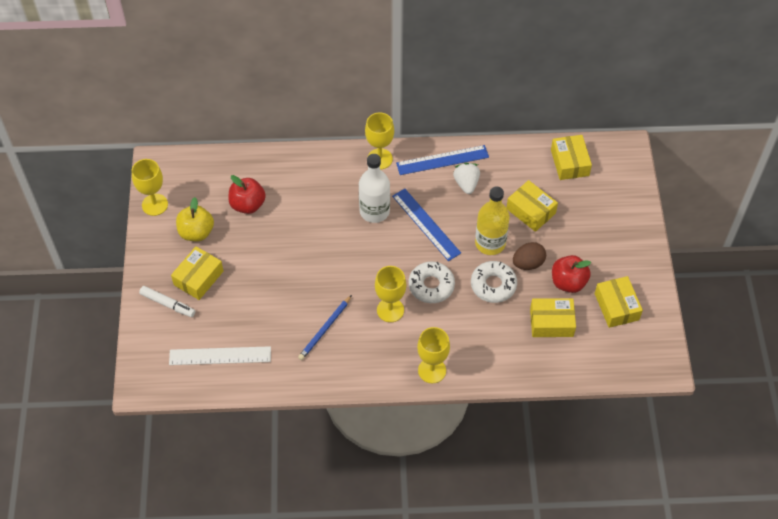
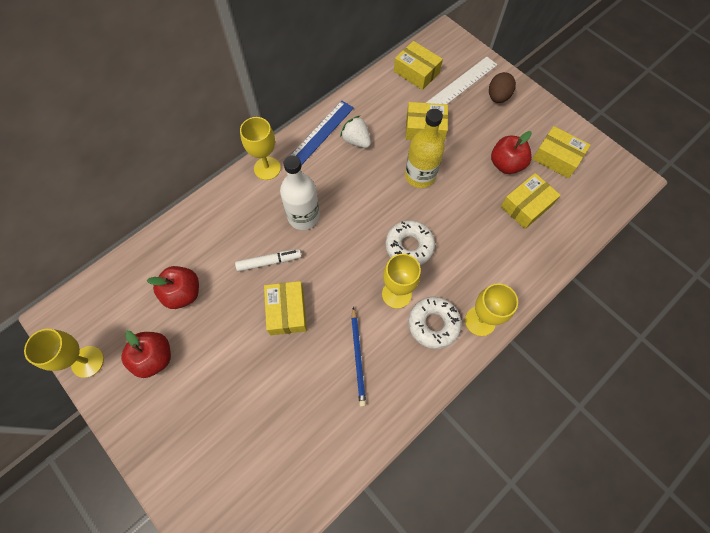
camera: 40 degrees left, 10 degrees up
(168, 304) = (186, 456): white marker -> white marker (269, 262)
(196, 232) = (155, 357): yellow apple -> red apple
(198, 278) = (195, 403): yellow box -> yellow box (287, 311)
(220, 356) = (285, 467): white ruler -> white ruler (462, 84)
(426, 224) = (356, 196): blue ruler -> none
(493, 285) = (455, 208): white donut -> white donut (433, 324)
(528, 263) = (463, 171): brown egg -> brown egg (498, 97)

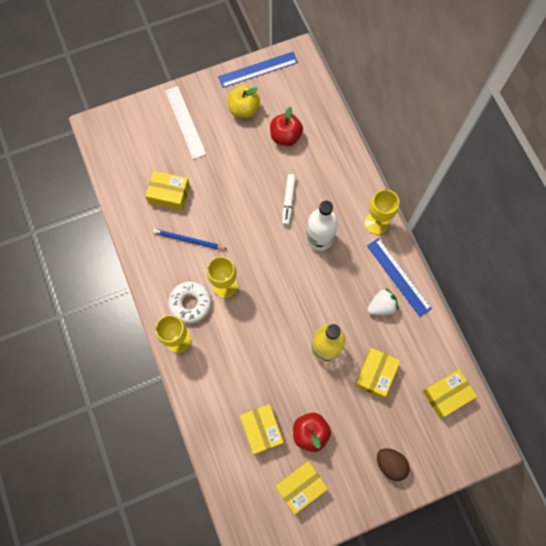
camera: 110 degrees right, 5 degrees up
(87, 361) = (258, 69): yellow goblet -> blue ruler
(155, 357) = (244, 109): red apple -> yellow apple
(287, 311) = (243, 202): yellow box -> yellow box (169, 194)
(409, 246) = (261, 311): white donut -> none
(462, 84) = (418, 434): white ruler -> white ruler (185, 122)

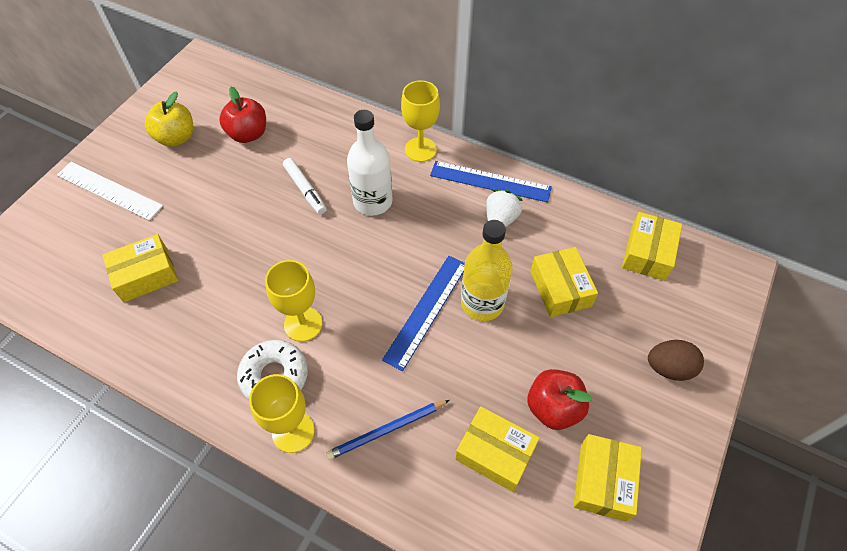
camera: 40 degrees left, 15 degrees down
(189, 240) = (213, 307): blue pencil -> blue pencil (387, 430)
(258, 69) = (163, 95): blue ruler -> blue ruler (426, 310)

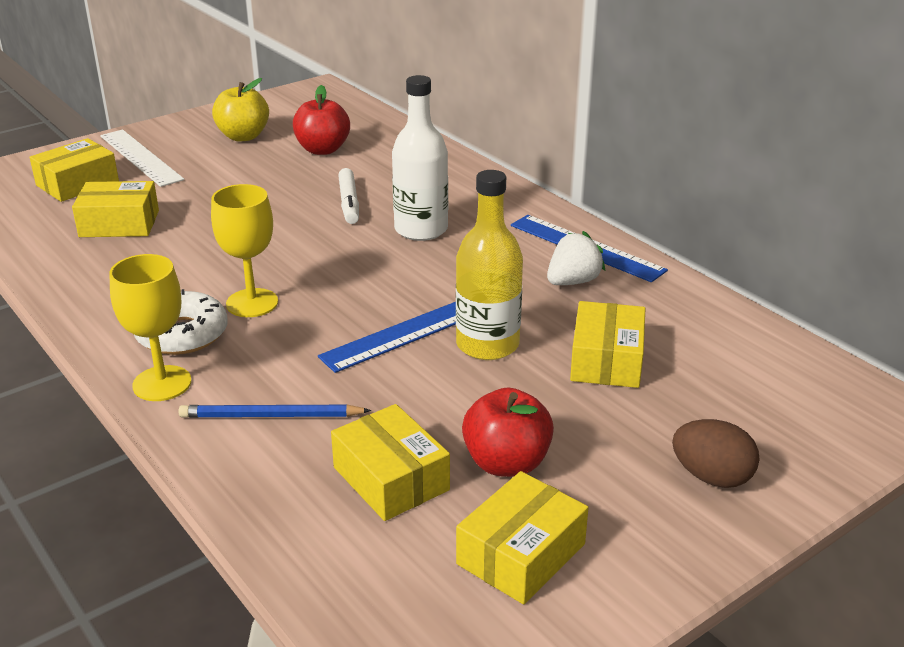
camera: 25 degrees right, 25 degrees down
(420, 149) = (516, 203): yellow goblet -> none
(647, 253) = (764, 362): yellow box -> yellow box (77, 183)

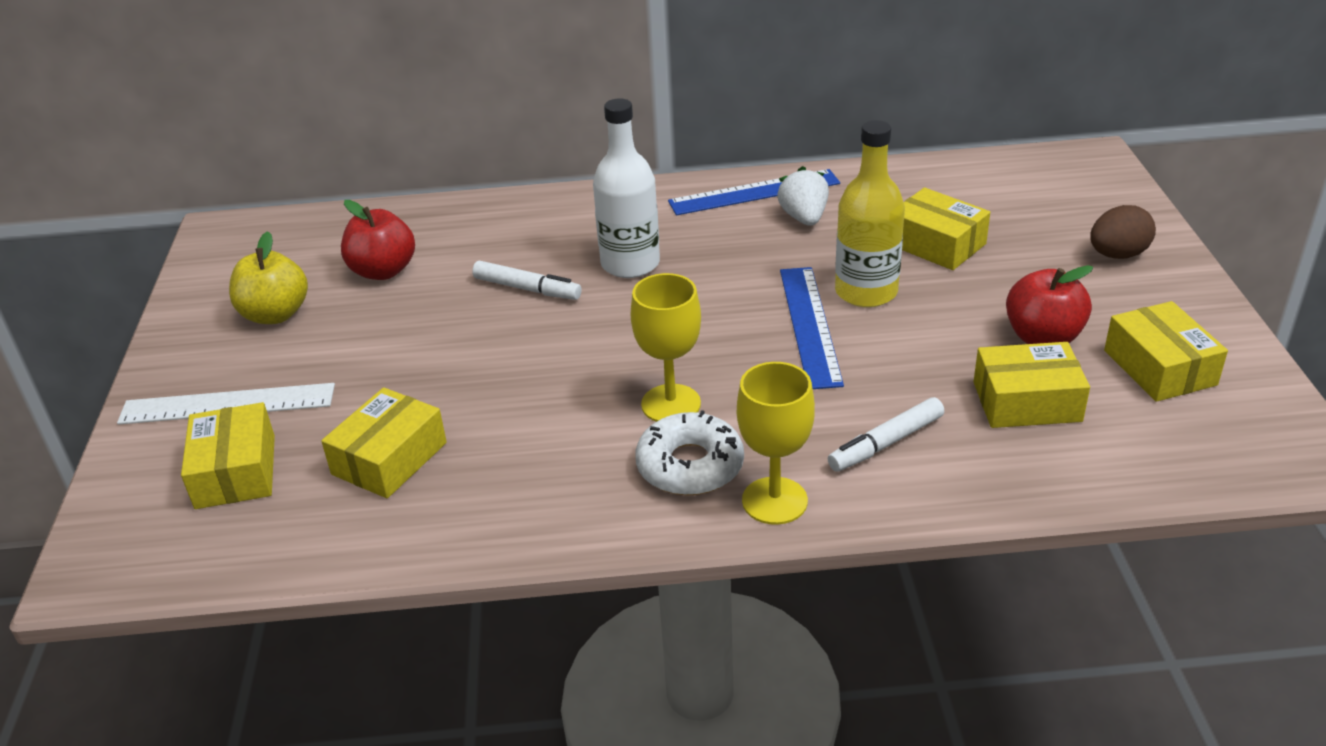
camera: 55 degrees left, 5 degrees up
(271, 416) = (886, 443): blue pencil -> white marker

